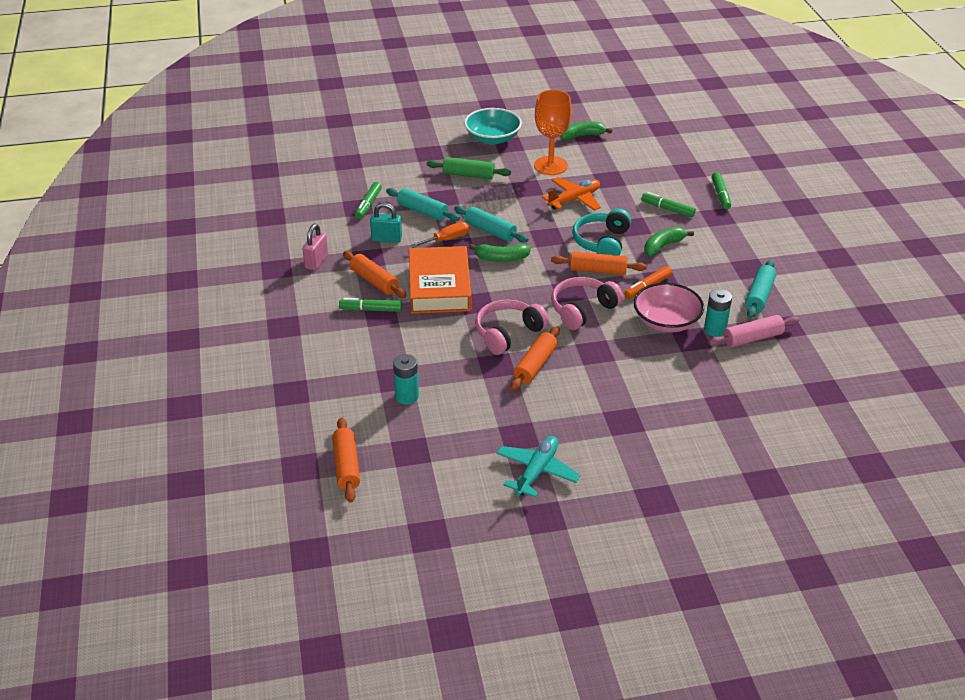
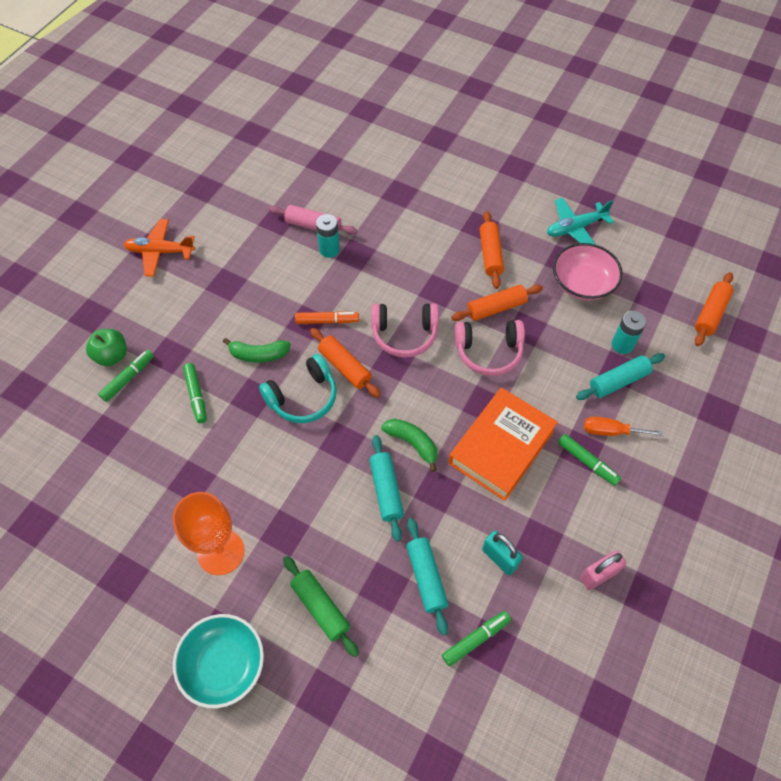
camera: 140 degrees left, 20 degrees up
(374, 281) = (558, 500): orange rolling pin -> orange rolling pin (490, 254)
(447, 239) = (439, 510): orange screwdriver -> orange screwdriver (611, 431)
(574, 200) = (260, 475): orange plane -> orange plane (160, 252)
(582, 136) = (127, 581): green banana -> none
(666, 321) = (354, 280): pink bowl -> pink bowl (582, 283)
(749, 198) = (112, 356): none -> green apple
(759, 295) = (256, 255): turquoise rolling pin -> turquoise rolling pin (618, 381)

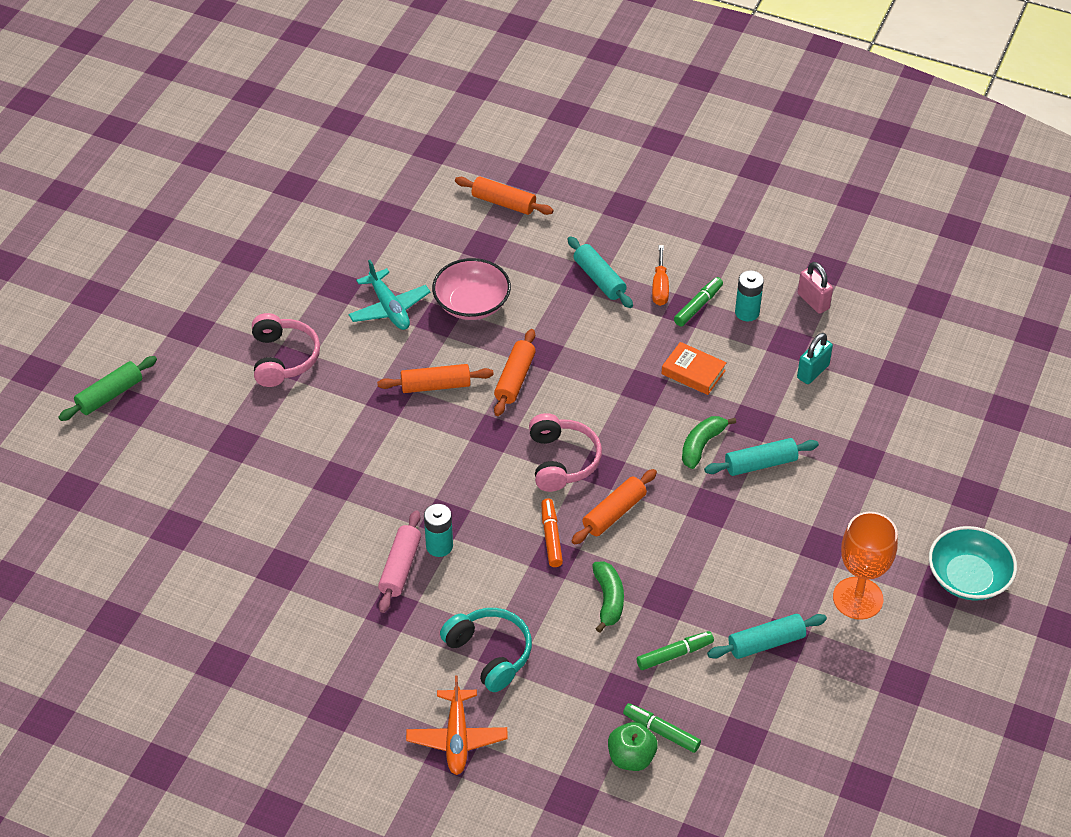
camera: 95 degrees left, 10 degrees down
(303, 397) = (660, 548): turquoise headphones -> turquoise headphones (490, 653)
(320, 608) = (894, 506): green rolling pin -> green rolling pin (110, 395)
(426, 578) = (845, 426): turquoise rolling pin -> turquoise rolling pin (766, 643)
(476, 639) = (894, 387): green marker -> none
(488, 352) = (577, 384): pink headphones -> pink headphones (283, 358)
(496, 308) = (515, 379): orange rolling pin -> orange rolling pin turned 45 degrees clockwise
(501, 447) = (693, 372): orange book -> orange book, size x0.54
(622, 345) = (552, 274): turquoise battery -> turquoise battery (747, 312)

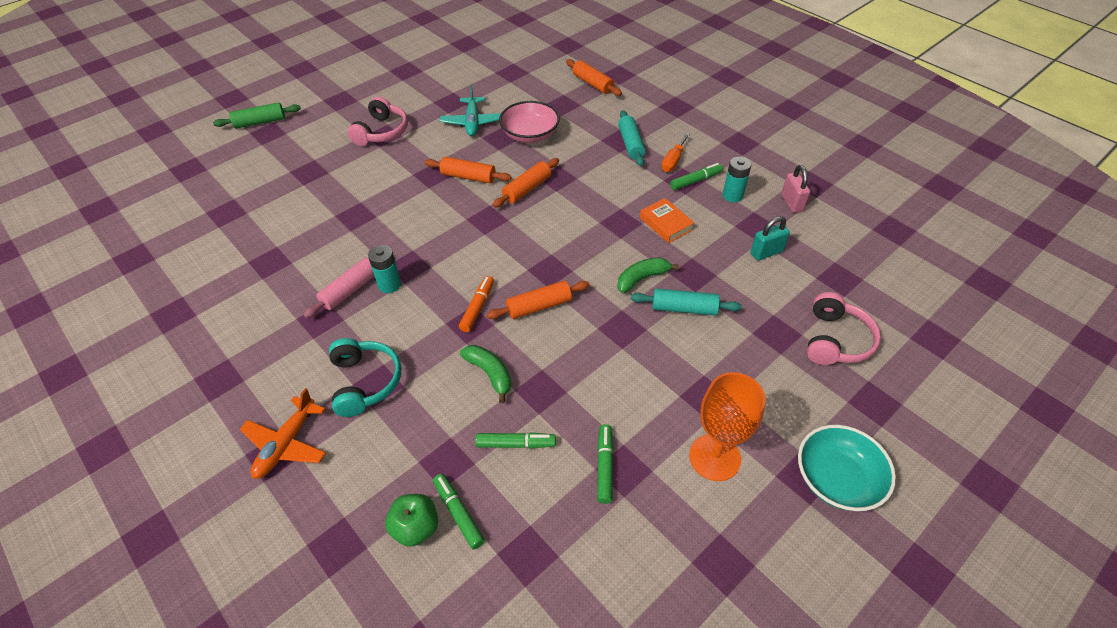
camera: 25 degrees right, 0 degrees up
(562, 461) = (524, 254): pink headphones -> pink headphones (836, 340)
(608, 599) = (489, 374): green banana -> green banana turned 60 degrees counterclockwise
(766, 643) = (604, 466): turquoise rolling pin -> green marker

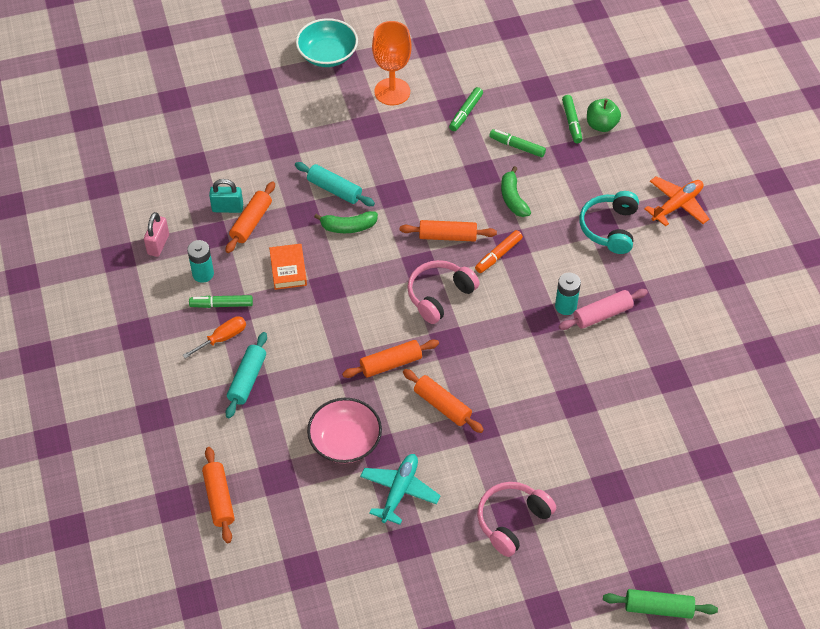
camera: 155 degrees left, 5 degrees up
(733, 249) = (251, 222): none -> orange rolling pin
(836, 340) = (244, 125): pink headphones -> pink headphones (439, 295)

